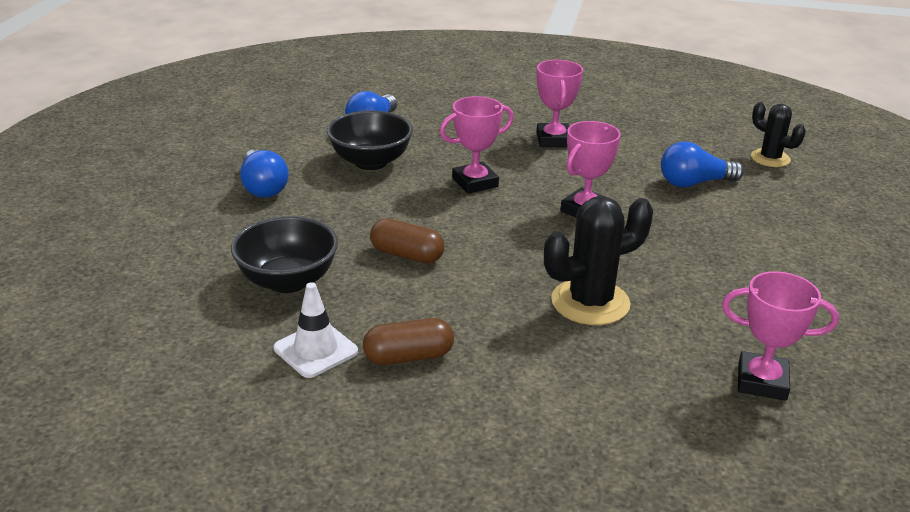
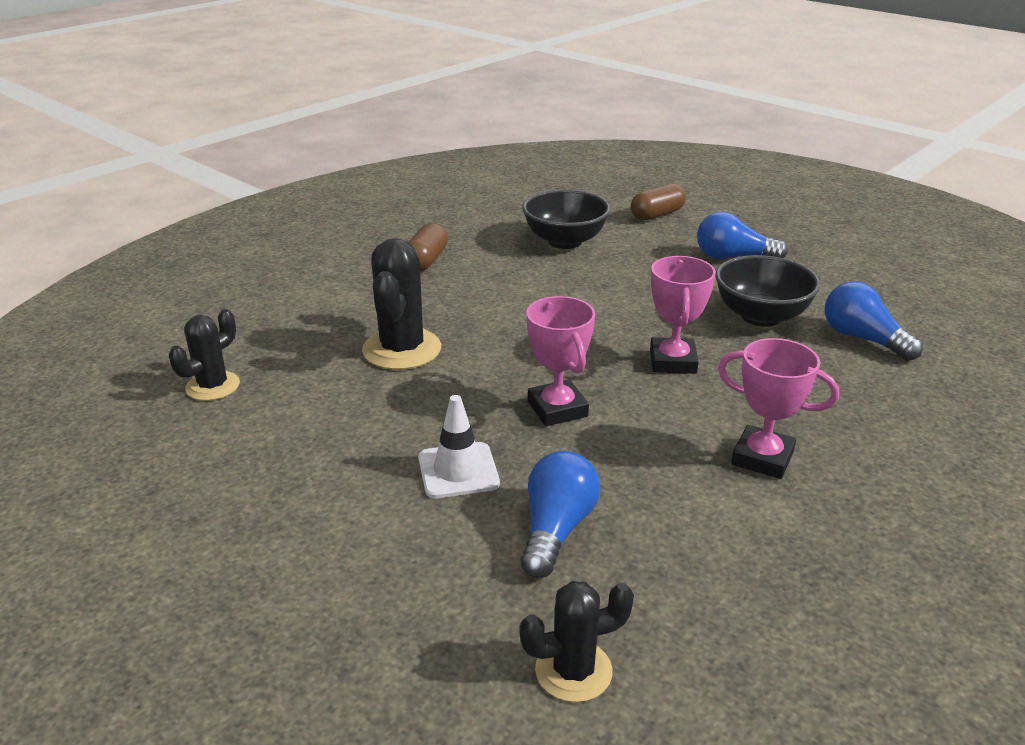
camera: 120 degrees right, 0 degrees up
(315, 350) = (470, 235): white traffic cone -> white traffic cone (458, 471)
(407, 255) = (559, 291): brown capsule -> brown capsule (657, 215)
(762, 381) = (213, 386): pink trophy -> black cactus

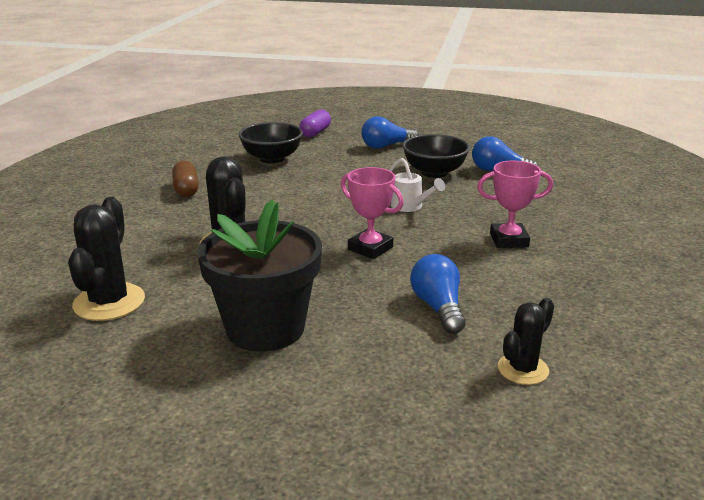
camera: 30 degrees left, 5 degrees down
(213, 386) = (109, 302): black cactus -> black cactus, size x1.59
(328, 479) = (265, 328): none -> black flower pot
(458, 471) = (346, 297): white traffic cone -> none
(657, 215) = (315, 132): brown capsule -> purple capsule
(672, 361) = (410, 207): pink trophy -> white watering can

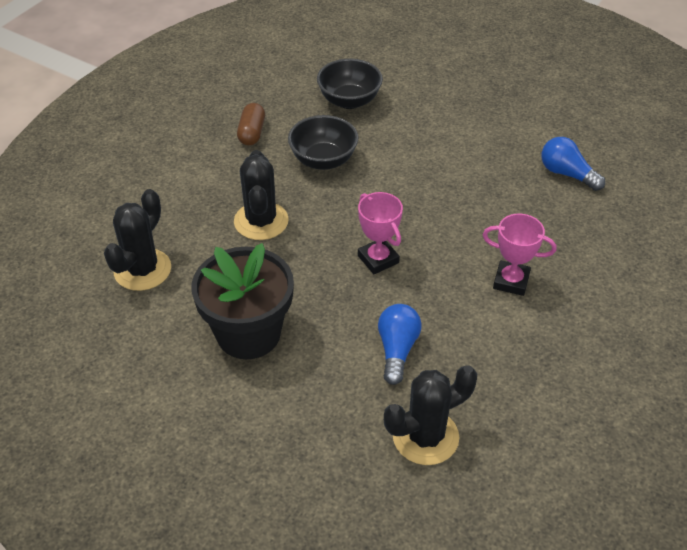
camera: 20 degrees right, 20 degrees up
(315, 132) = (412, 64): purple capsule -> none
(386, 146) = (473, 104): blue light bulb -> none
(410, 207) = (445, 209): white watering can -> none
(434, 172) = (498, 161): black bowl -> black bowl (323, 160)
(523, 369) = (425, 437): black cactus -> black cactus, size x1.59

